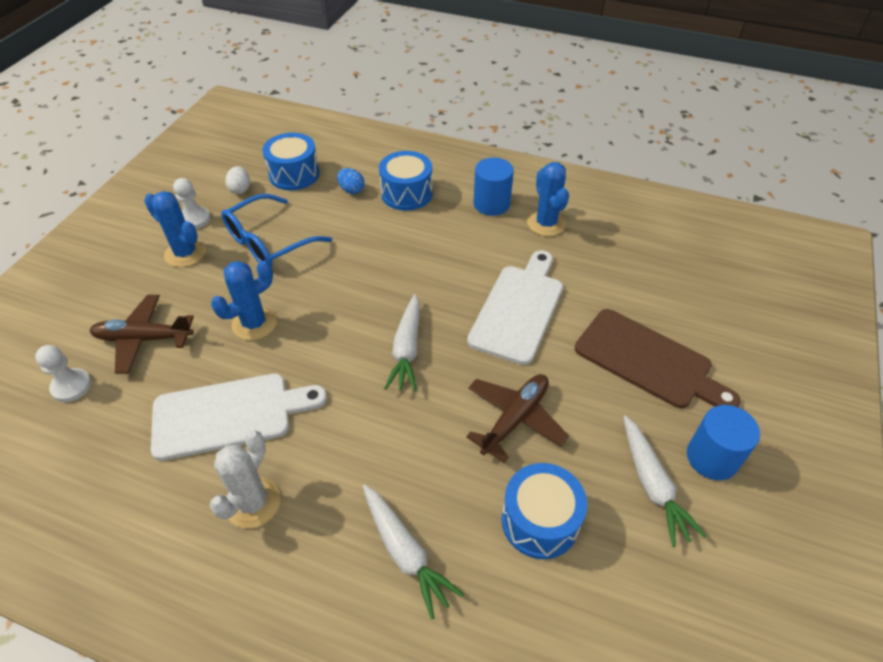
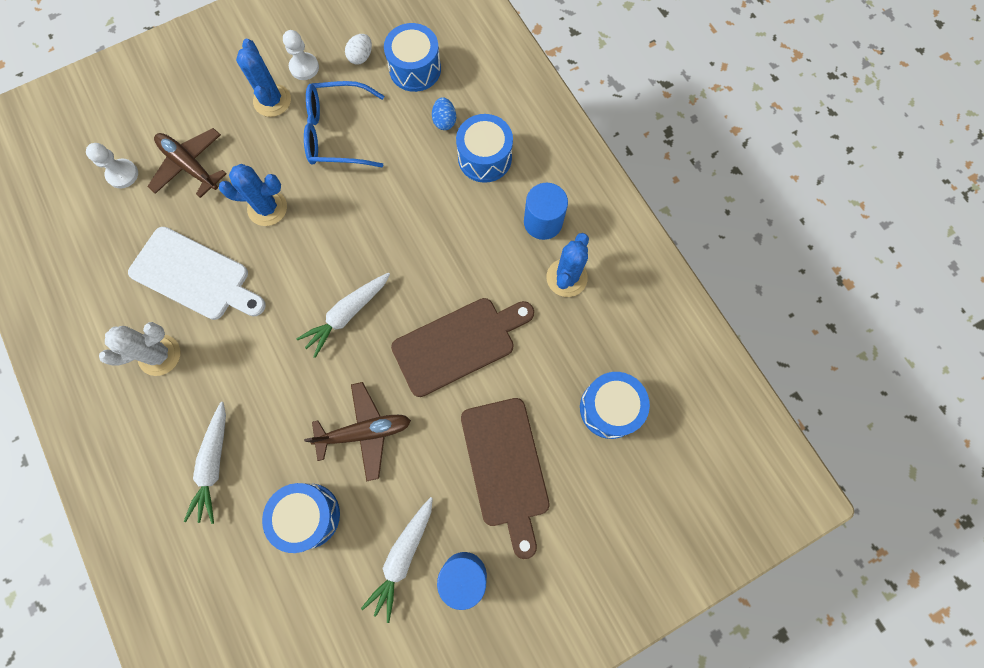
camera: 40 degrees right, 25 degrees up
(518, 309) = (458, 344): white cutting board -> brown cutting board
(667, 275) = (609, 408): none -> blue drum

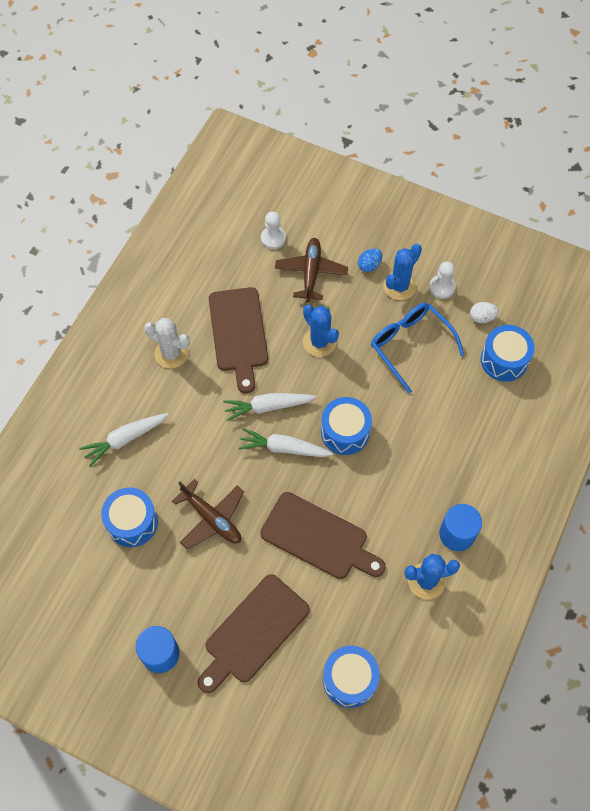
camera: 55 degrees right, 10 degrees down
(194, 276) = (238, 333): white cutting board -> brown cutting board
(402, 557) = (146, 603): white carrot -> white carrot (268, 407)
(444, 121) = (480, 409): blue egg -> blue egg (369, 265)
(484, 158) = (474, 457): blue drum -> blue drum (345, 432)

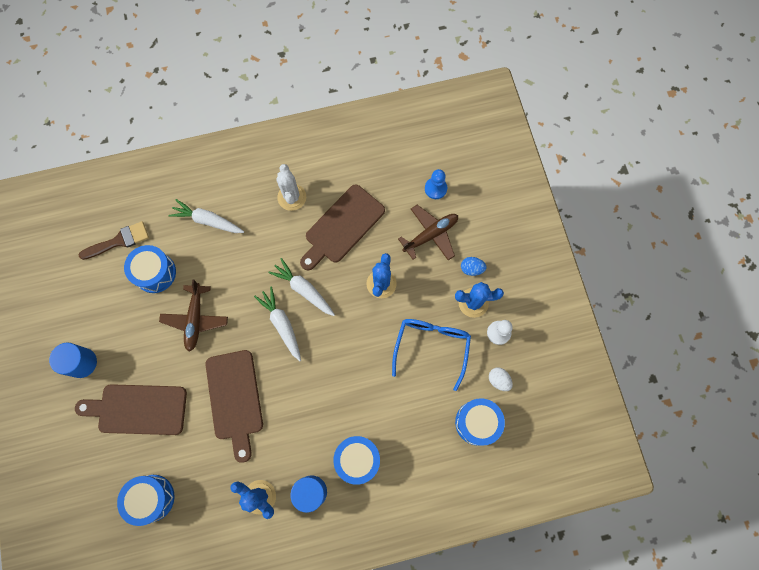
camera: 50 degrees right, 10 degrees up
(68, 532) = (119, 241): none -> brown brush
(273, 238) = (435, 188): white pawn -> blue pawn
(345, 432) = (326, 355): blue drum -> blue drum (357, 459)

